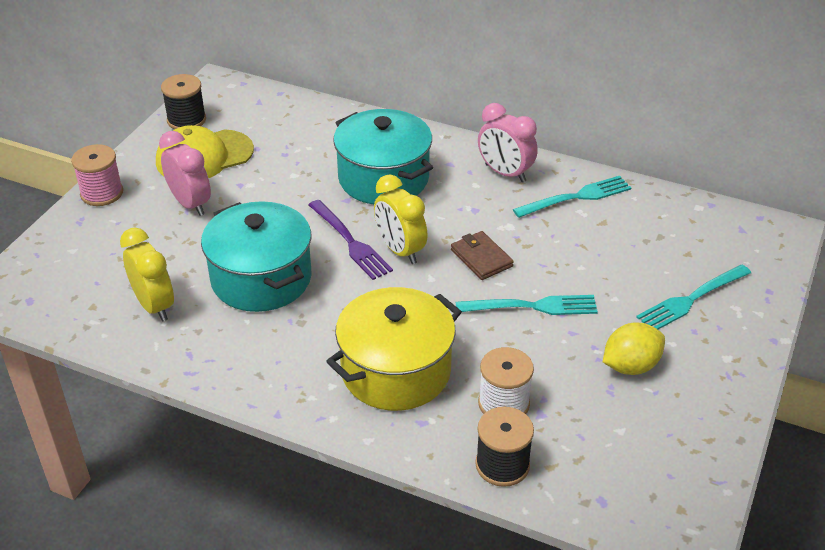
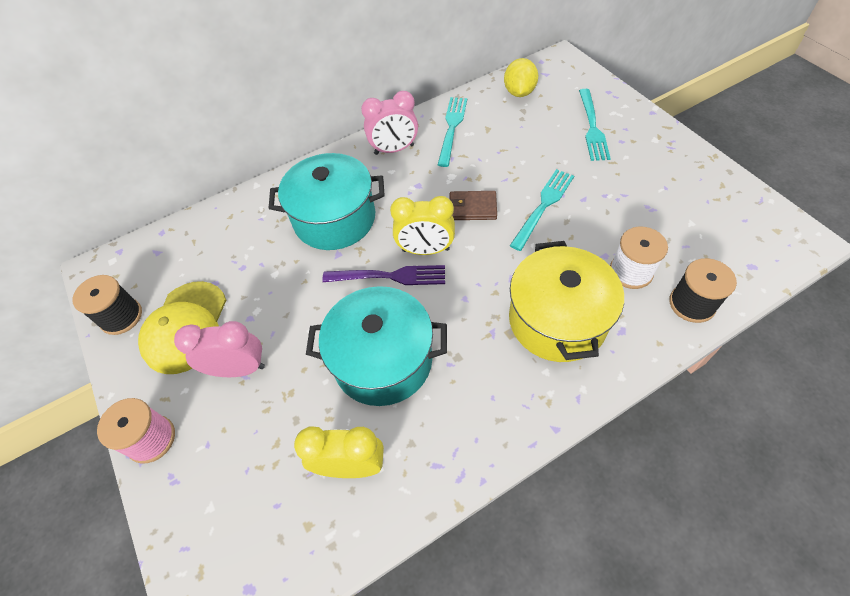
camera: 50 degrees left, 15 degrees up
(630, 366) = (634, 187): yellow lemon -> yellow lemon (519, 92)

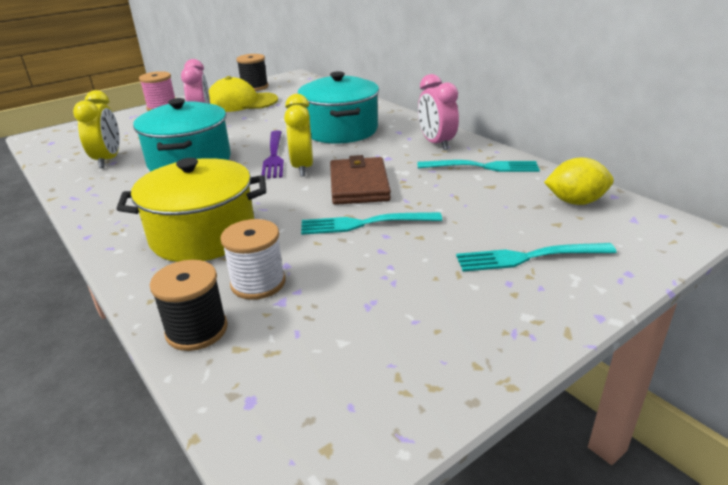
camera: 80 degrees right, 25 degrees down
(472, 208) = (359, 185): brown wallet -> brown wallet, size x1.53
(543, 206) = (365, 224): turquoise fork -> turquoise fork turned 150 degrees clockwise

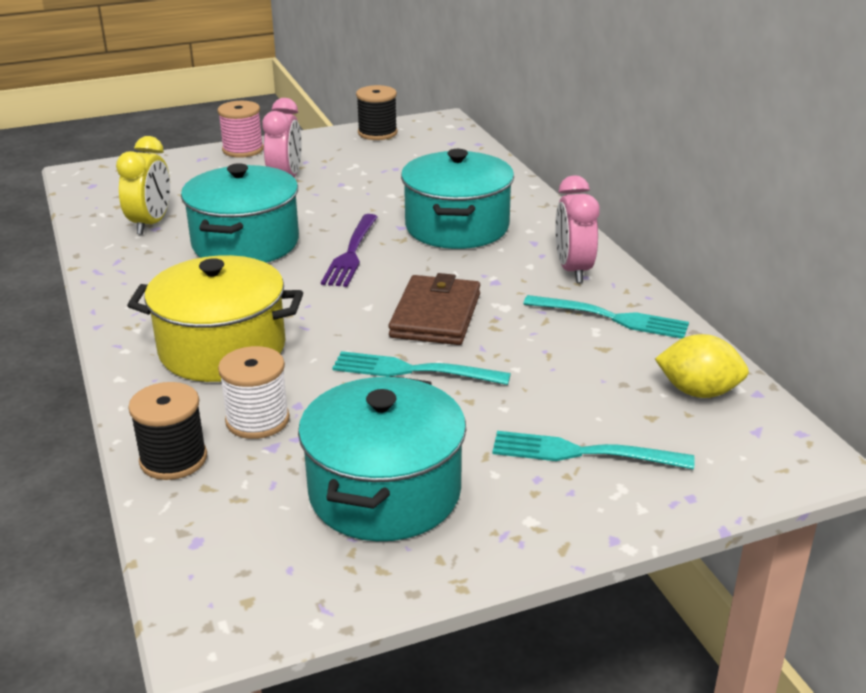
camera: 15 degrees right, 0 degrees up
(241, 102) = (348, 158): yellow cap -> none
(302, 167) = (379, 277): yellow clock -> none
(397, 319) = (385, 492): none -> turquoise pot

